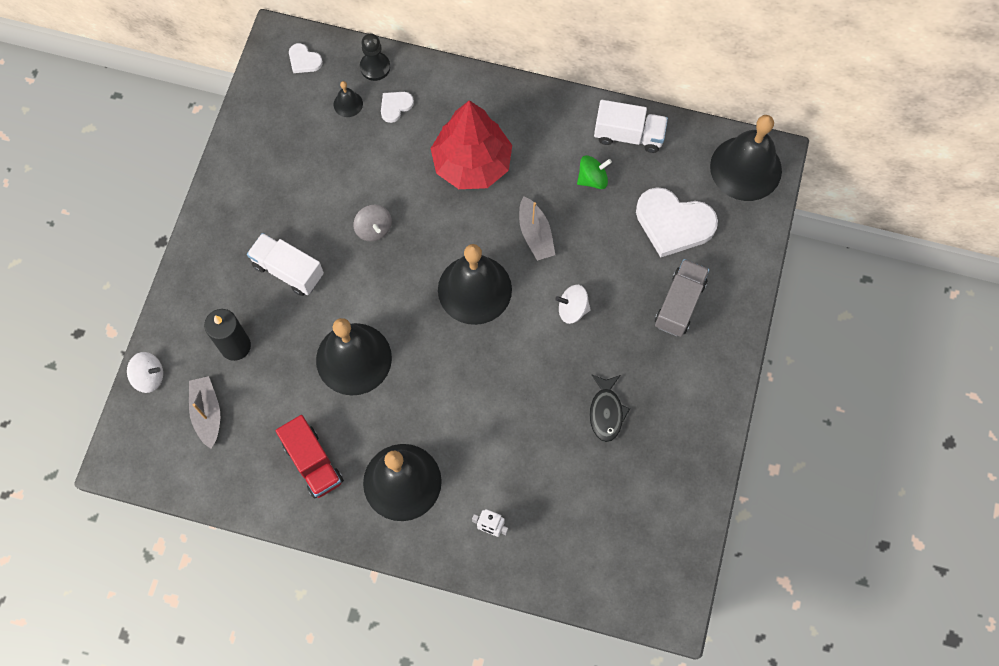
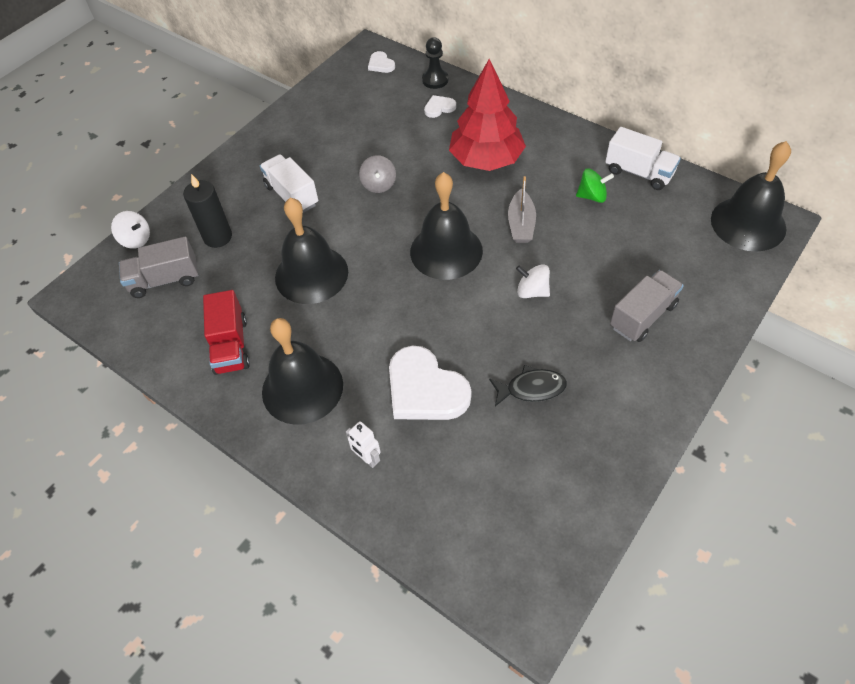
camera: 25 degrees right, 15 degrees down
(207, 413) = (165, 280): grey boat -> grey truck
(348, 104) = (401, 98): black bell -> none
(606, 412) = (531, 388): black fish -> black fish turned 120 degrees counterclockwise
(673, 223) = (659, 249): white heart -> white heart (425, 389)

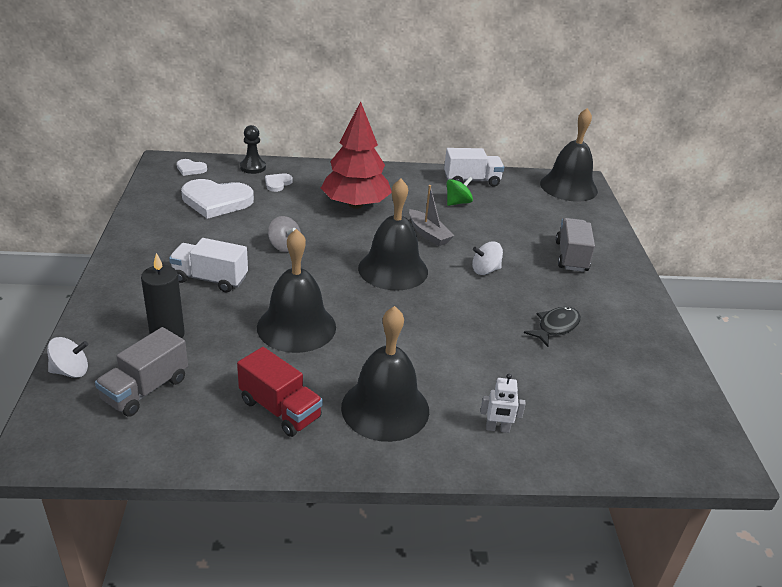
camera: 45 degrees left, 20 degrees down
(425, 389) = (484, 362): white heart -> white heart (216, 201)

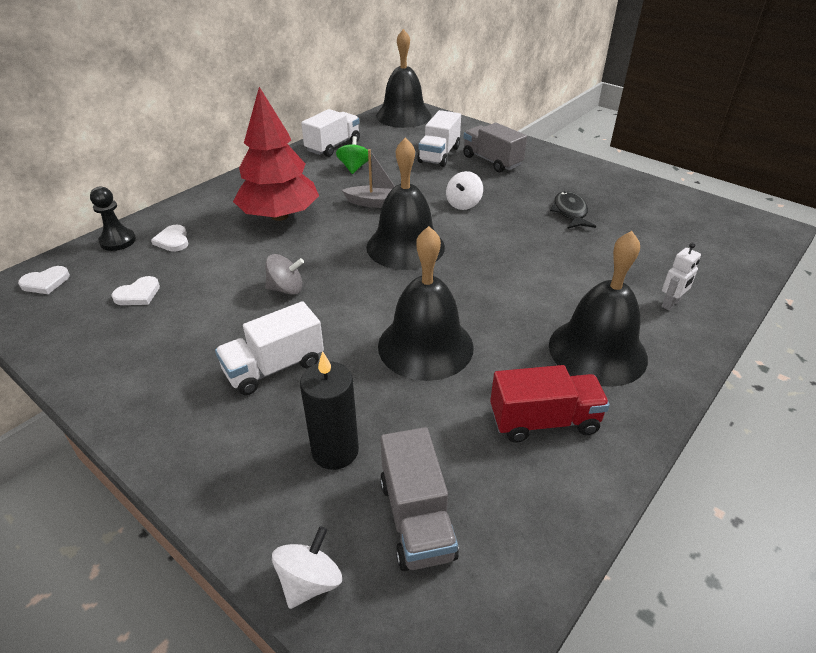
camera: 45 degrees left, 5 degrees up
(216, 201) = (138, 294): white heart -> white heart, size x0.47
(538, 229) = (439, 155): none -> white truck

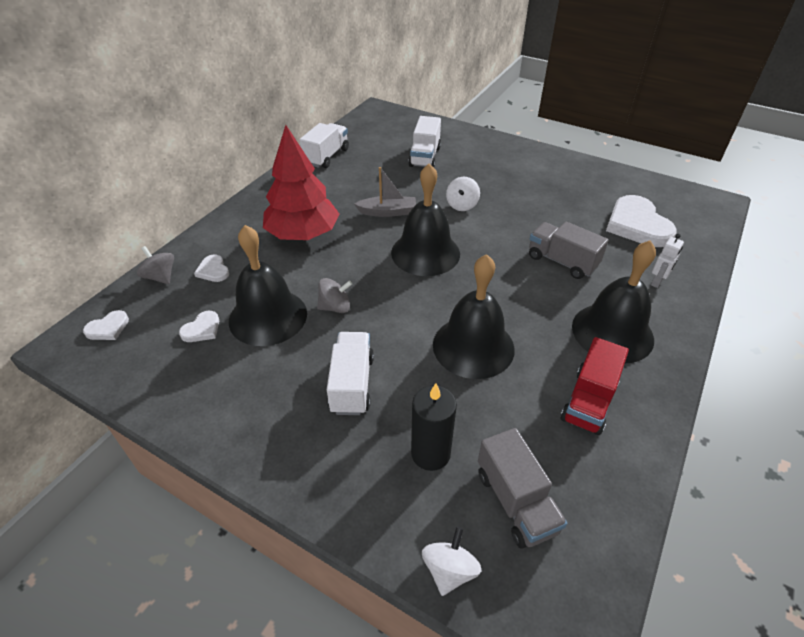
camera: 10 degrees left, 5 degrees up
(118, 241) = (161, 277): black pawn -> grey spinning top
(274, 367) = (352, 384): white truck -> white truck turned 135 degrees clockwise
(354, 168) = (353, 177): green spinning top -> none
(403, 116) = (380, 118): black bell -> black bell (268, 316)
(492, 161) = (473, 159): grey truck -> grey truck (562, 261)
(544, 421) = (588, 401): red truck -> red truck turned 135 degrees clockwise
(570, 212) = (553, 204): black fish -> none
(664, 242) = (637, 225): none -> white heart

